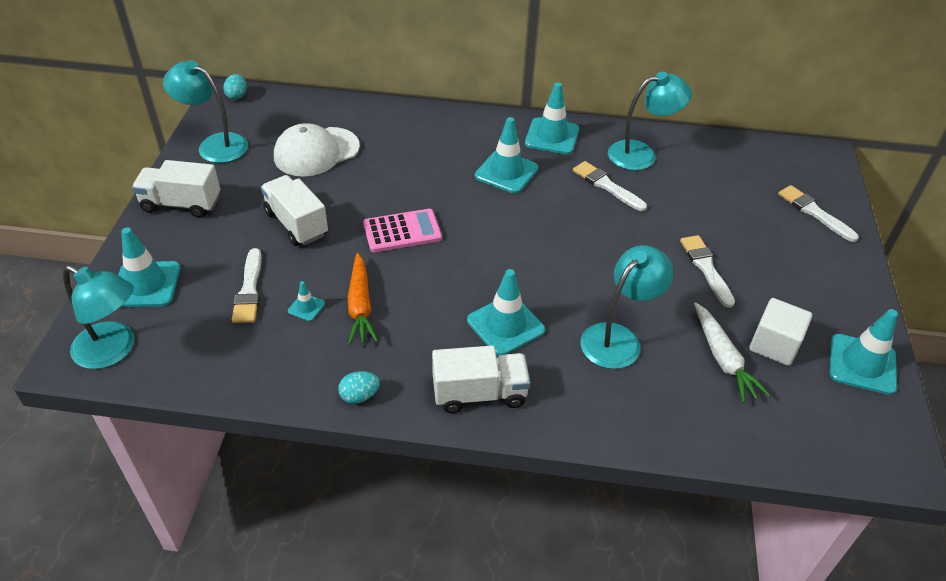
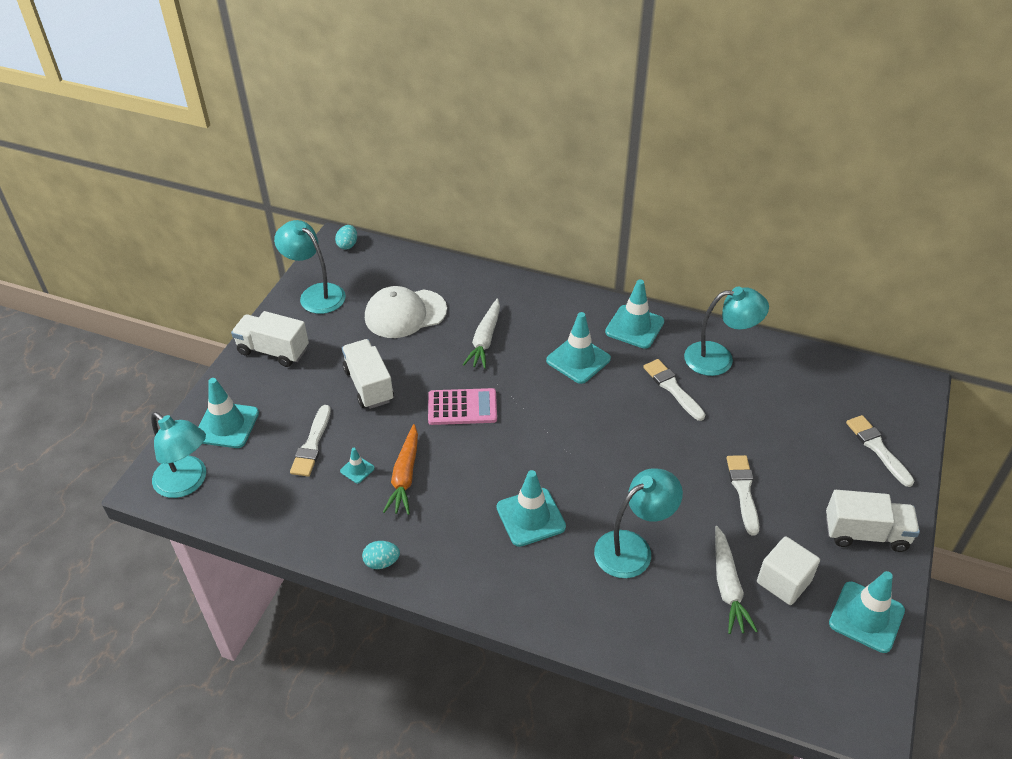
camera: 15 degrees right, 0 degrees up
(406, 166) = (485, 340): none -> white carrot
(479, 393) = (488, 579): white truck -> white truck (866, 533)

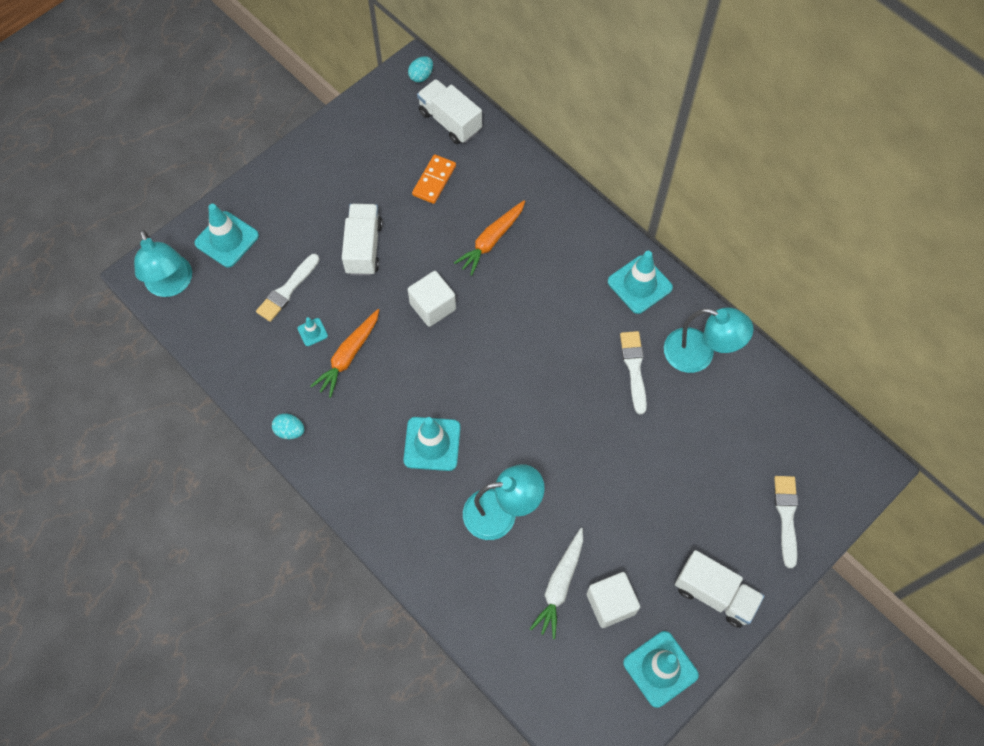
camera: 25 degrees right, 20 degrees up
(273, 351) = (299, 175): white truck -> white truck (450, 121)
(315, 294) = (365, 124): turquoise lamp -> none
(405, 314) = (434, 180): white cap -> orange domino
(462, 407) = (432, 306): pink calculator -> white cube
(485, 340) = (491, 241): white carrot -> orange carrot
(578, 360) = (565, 299): turquoise traffic cone -> none
(743, 490) = (632, 502): white brush -> none

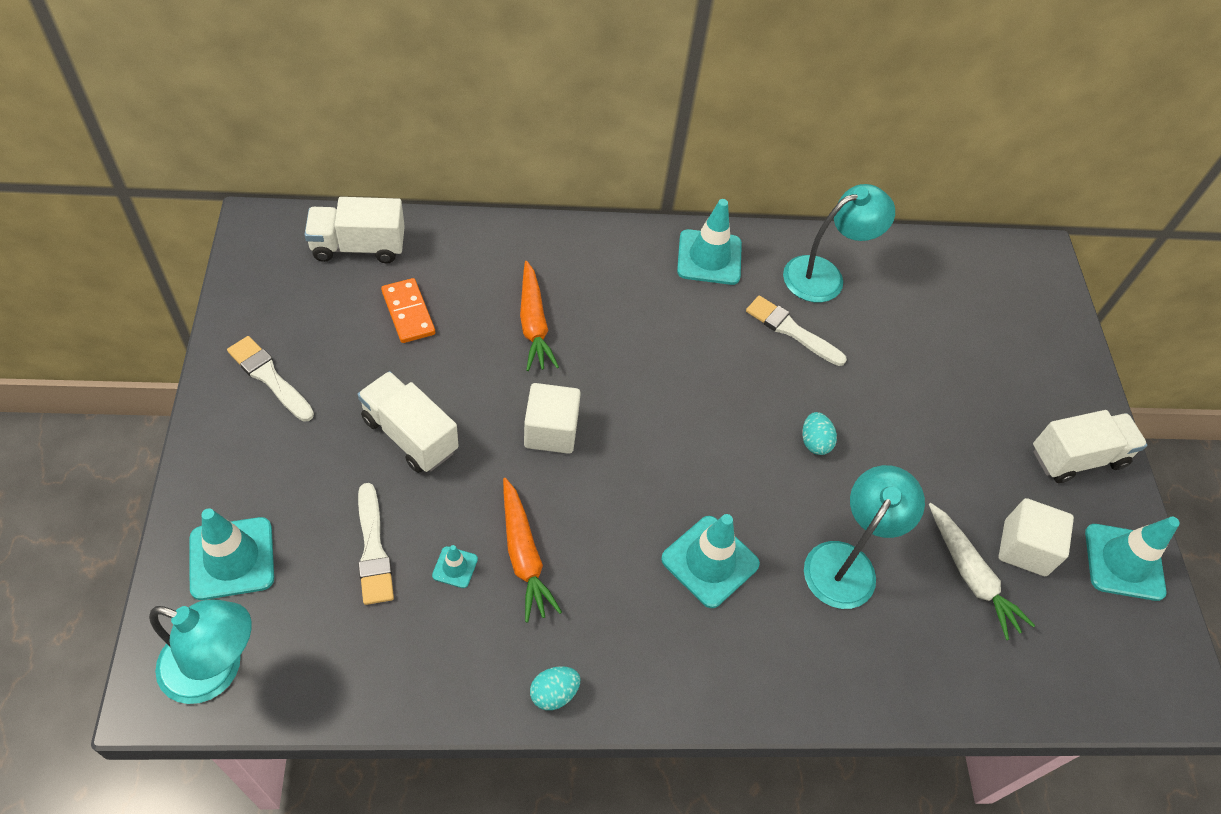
camera: 55 degrees left, 10 degrees down
(421, 76) = (275, 226): turquoise egg -> turquoise egg (814, 442)
(786, 516) = (1040, 345): white brush -> white brush (269, 377)

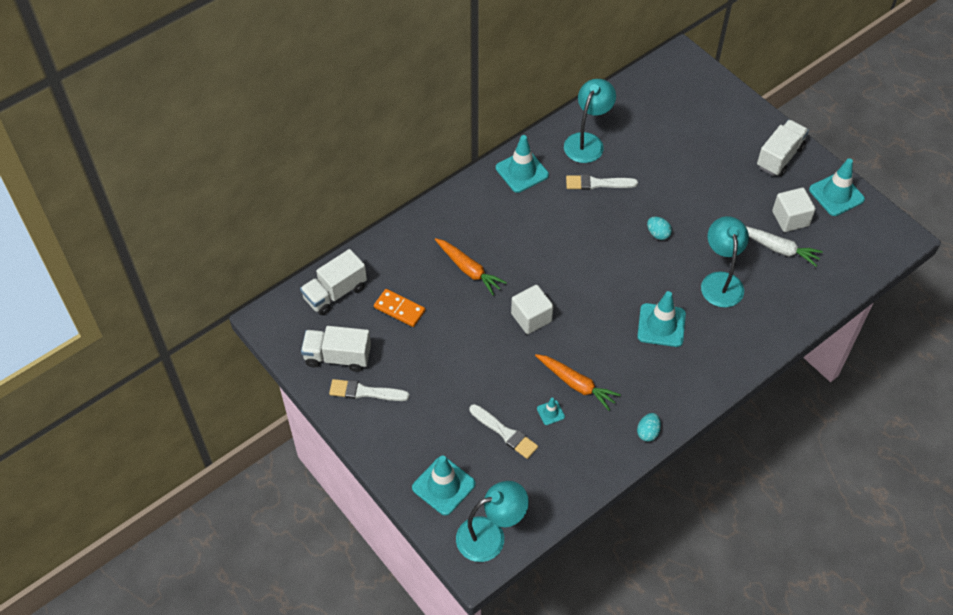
camera: 30 degrees left, 0 degrees up
(410, 435) = (466, 368): white truck -> white truck (337, 357)

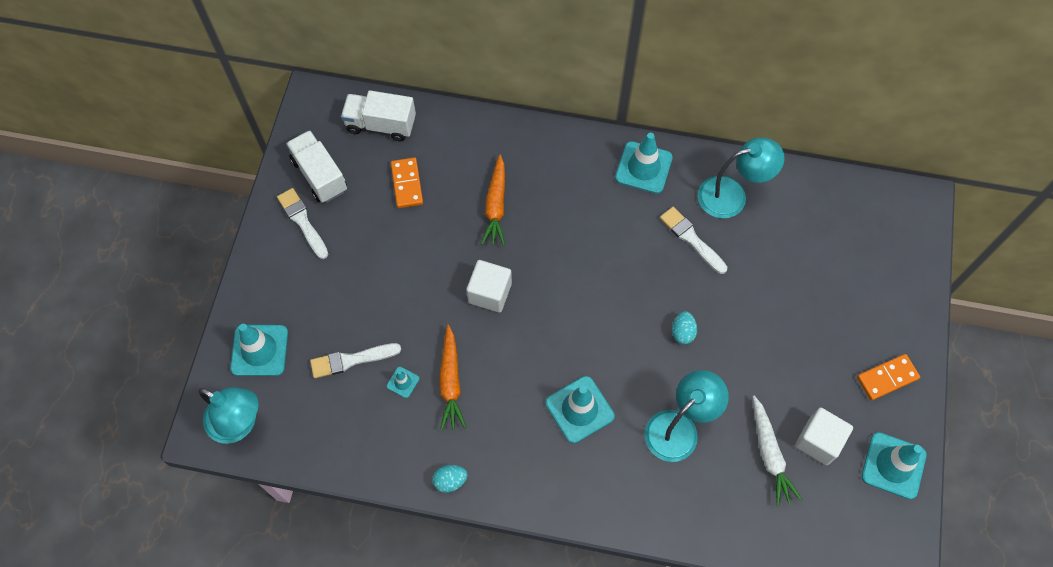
camera: 50 degrees right, 10 degrees up
(505, 433) = (351, 360): white brush -> white brush turned 75 degrees clockwise
(779, 157) = (887, 378): white truck -> orange domino

